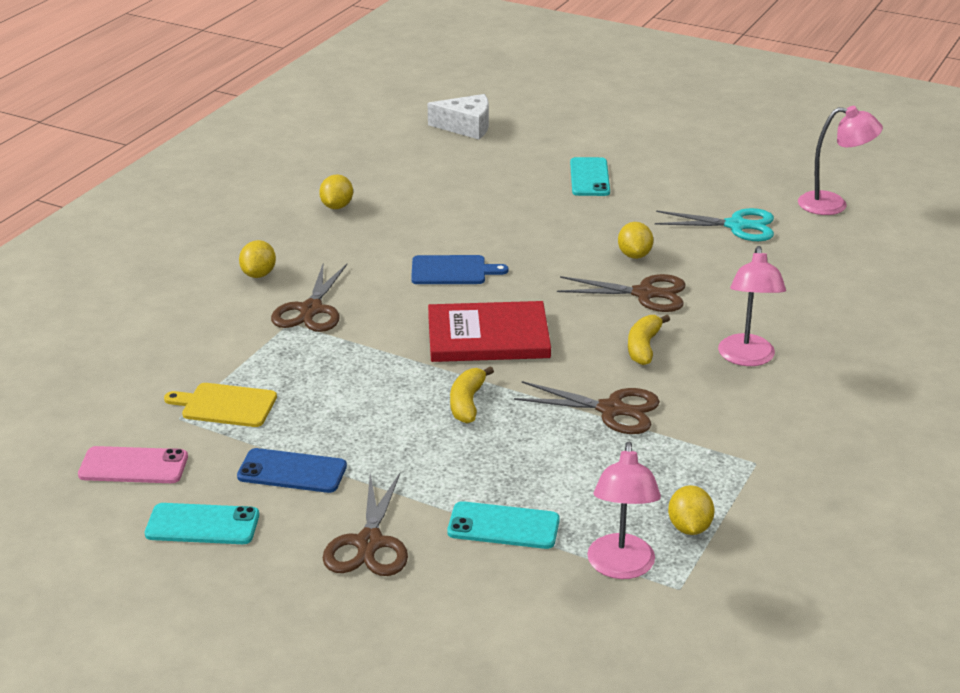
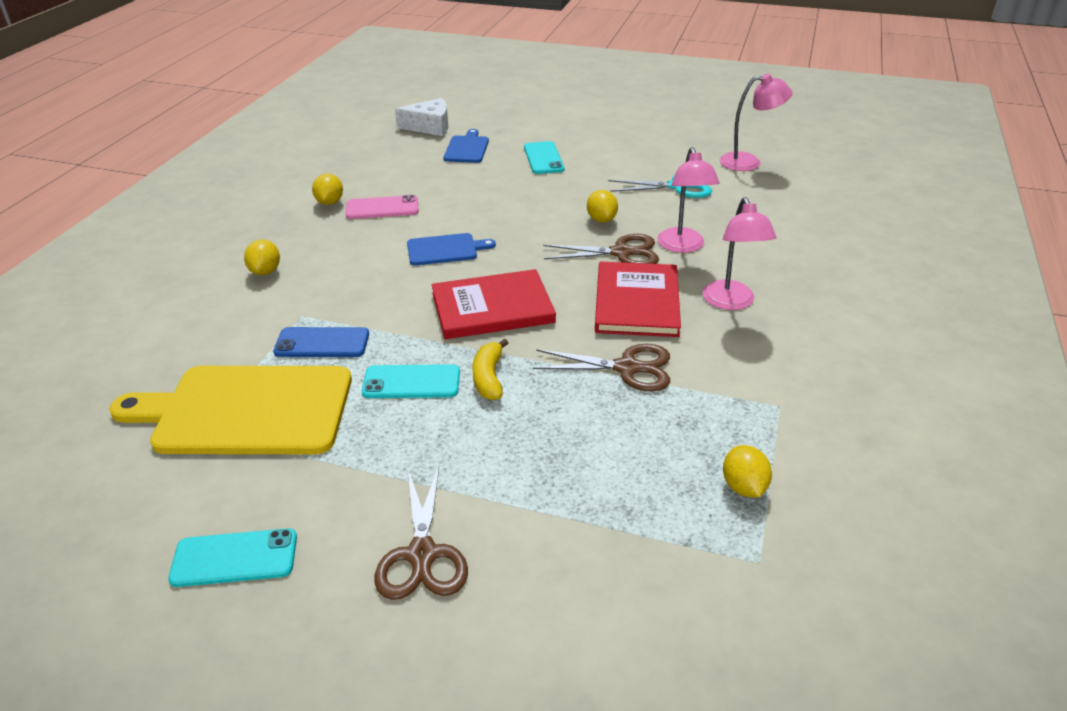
camera: 10 degrees left, 5 degrees up
(133, 466) = (152, 494): pink phone -> pink phone (382, 208)
(225, 405) = (246, 410): yellow cutting board -> yellow cutting board, size x2.07
(292, 471) = (325, 478): blue phone -> blue phone (322, 343)
(311, 310) = (320, 301): brown scissors -> none
(503, 157) = (467, 148): none -> blue cutting board
(503, 526) = (558, 512): turquoise phone -> turquoise phone (411, 382)
(621, 567) = (692, 545): pink lamp -> pink lamp (683, 246)
(643, 347) = (636, 302): yellow banana -> red book

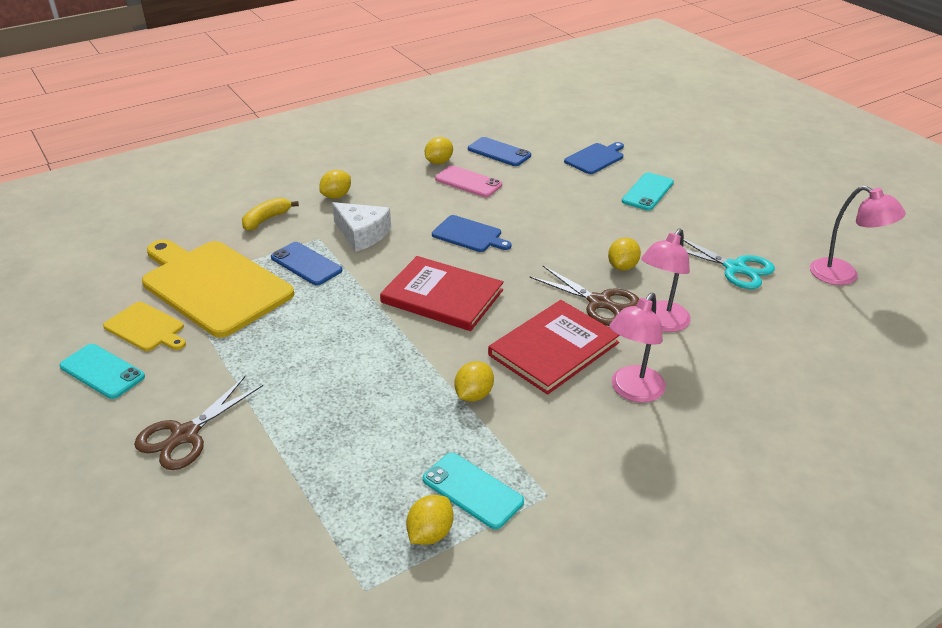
camera: 40 degrees right, 0 degrees up
(225, 489) = (146, 328): none -> yellow cutting board
(376, 174) = (499, 152): none -> blue phone
(411, 382) = (322, 321): turquoise phone -> turquoise phone (472, 490)
(430, 127) = (591, 128): white cheese -> white cheese (362, 234)
(489, 378) = (371, 346): yellow banana -> yellow banana (266, 219)
(627, 368) = (474, 395): brown scissors -> yellow lemon

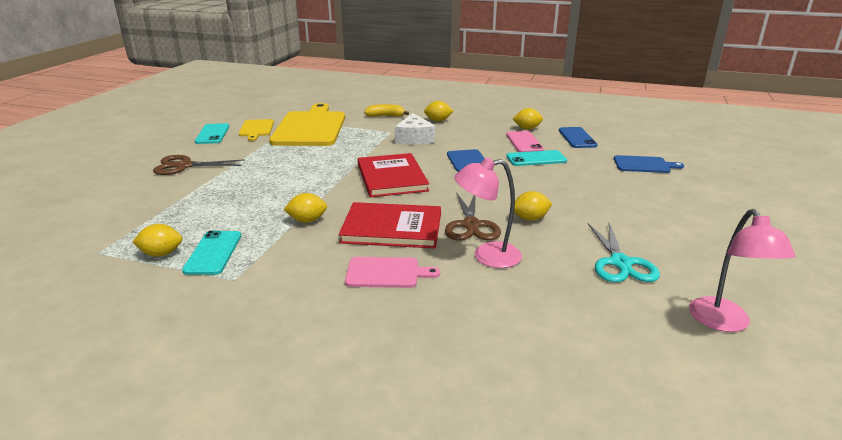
camera: 50 degrees right, 10 degrees down
(306, 264) = (362, 137): blue phone -> none
(632, 391) = (386, 273): pink lamp -> pink cutting board
(647, 192) = (645, 195): turquoise phone -> turquoise phone (536, 159)

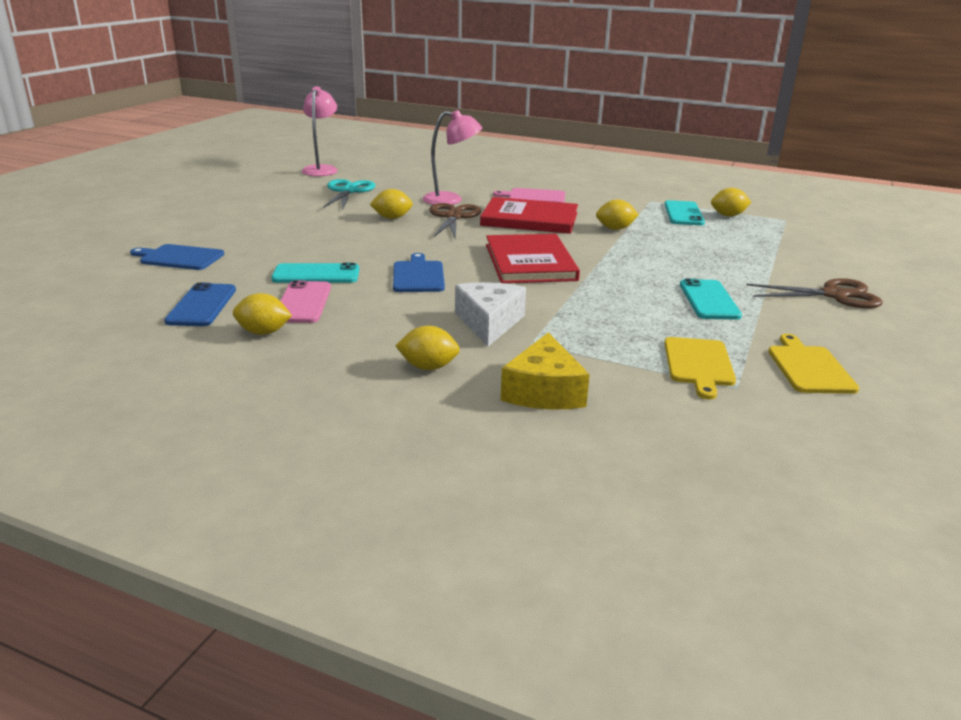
camera: 175 degrees left, 0 degrees up
(212, 134) = (882, 359): turquoise phone -> turquoise phone (709, 300)
(310, 127) = (698, 364): yellow cutting board -> yellow cutting board, size x0.48
(385, 116) = (544, 391): yellow banana -> yellow cheese

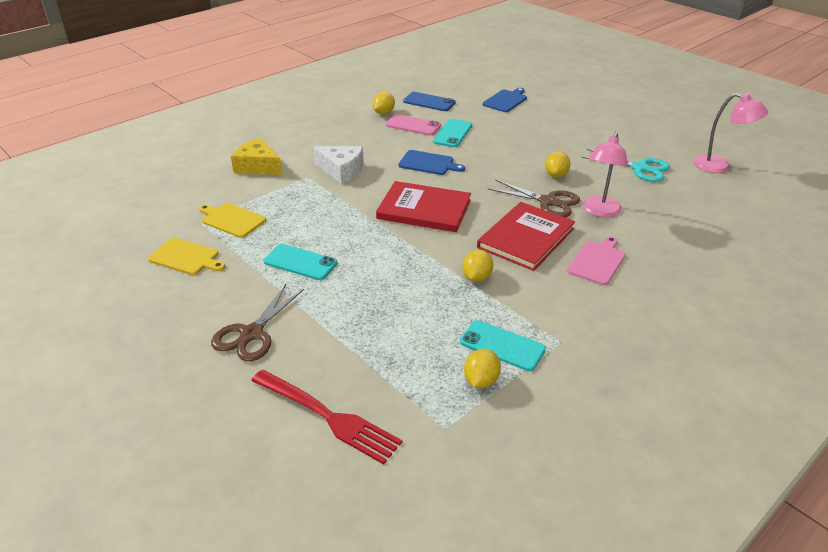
camera: 115 degrees right, 10 degrees up
(428, 367) = (309, 144): yellow lemon -> none
(846, 250) = (328, 416): none -> red fork

